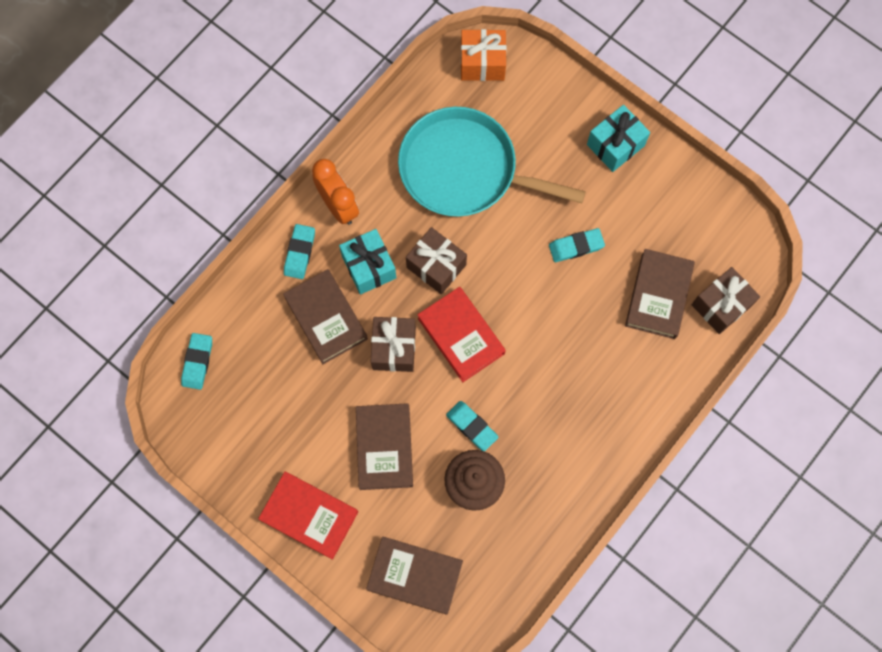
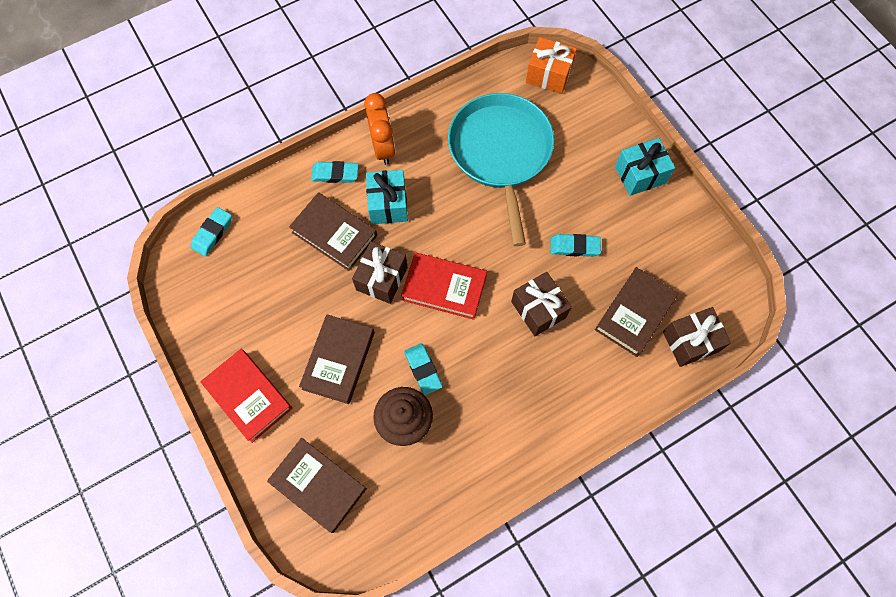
camera: 20 degrees right, 5 degrees down
(300, 253) = (335, 174): turquoise eraser -> turquoise eraser turned 60 degrees clockwise
(326, 318) = (334, 234): brown book -> brown book turned 45 degrees counterclockwise
(436, 266) = (446, 222): brown gift -> brown gift (538, 309)
(461, 336) = (444, 288): red book -> red book turned 60 degrees counterclockwise
(464, 169) = (501, 153): turquoise pan -> turquoise pan turned 45 degrees clockwise

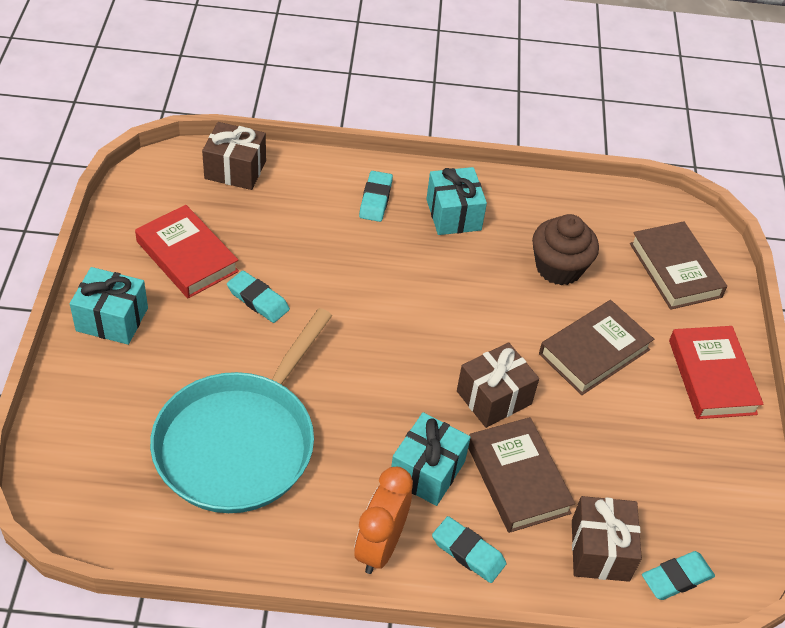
camera: 150 degrees left, 20 degrees down
(423, 369) = (510, 294): turquoise eraser -> turquoise eraser (375, 199)
(444, 288) = (431, 347): red book -> red book (187, 256)
(512, 417) = (453, 214): none -> turquoise gift
(538, 309) = (350, 273): brown gift -> brown gift (600, 550)
(548, 75) = (80, 498): orange gift -> none
(634, 313) = (261, 216): brown book -> none

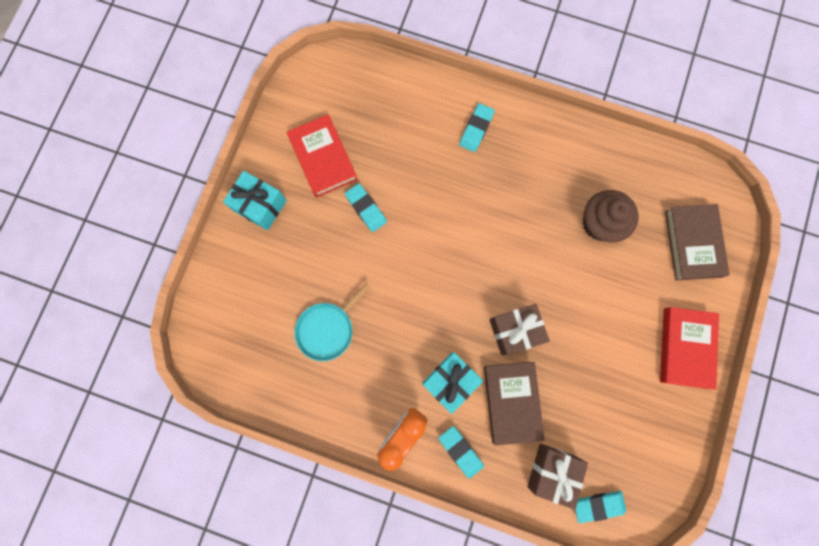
camera: 20 degrees right, 30 degrees up
(235, 170) = (375, 80): brown gift -> none
(239, 442) = (327, 329): turquoise pan -> turquoise pan, size x0.52
(453, 214) = (533, 155): turquoise gift -> none
(594, 352) = (602, 306): brown book -> none

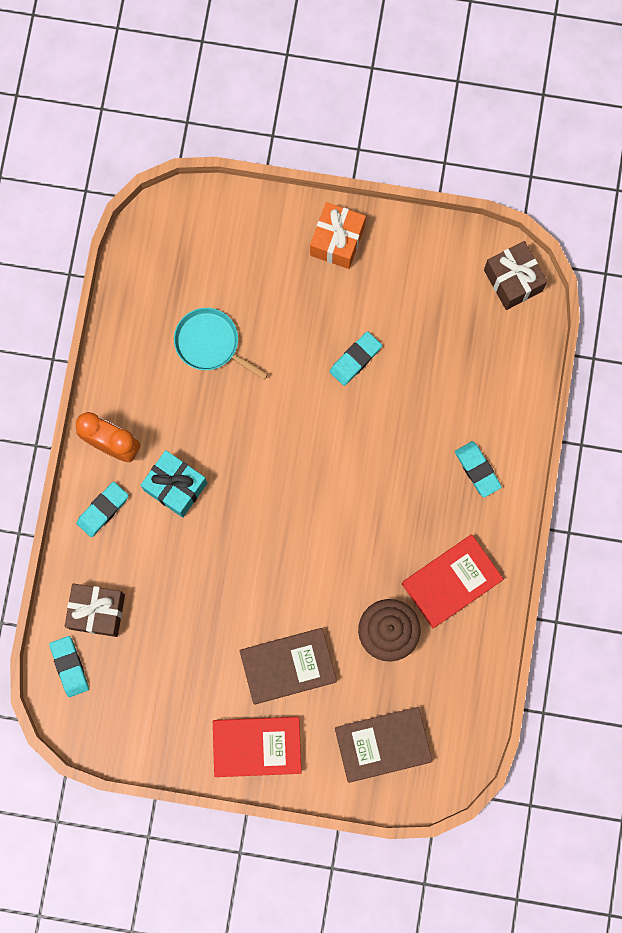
camera: 80 degrees right, 0 degrees up
(260, 206) = (337, 241): turquoise gift -> orange gift
(323, 158) = (407, 299): red book -> red book (451, 582)
(476, 129) = (477, 470): turquoise eraser -> turquoise eraser turned 45 degrees clockwise
(512, 402) = (164, 558): brown book -> brown book (288, 666)
(515, 331) = (243, 550): brown gift -> brown gift (513, 280)

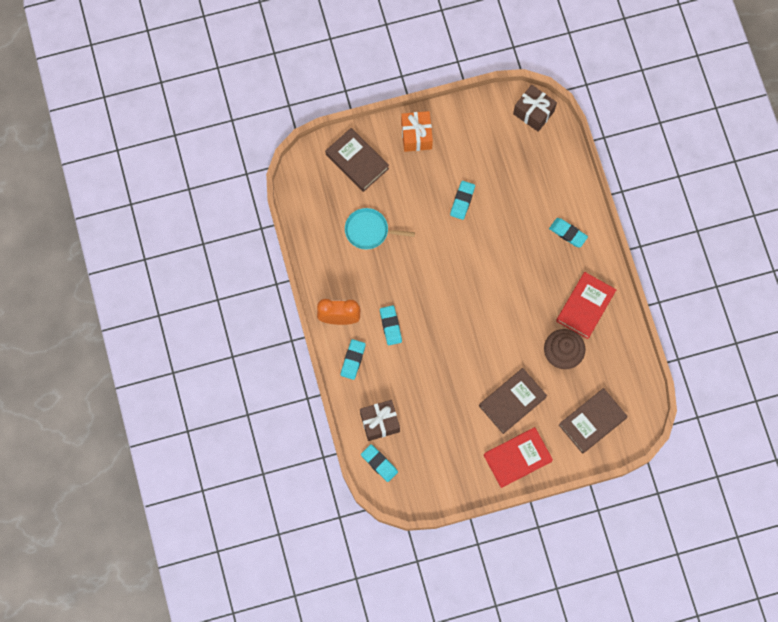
camera: 25 degrees left, 5 degrees down
(175, 487) = (390, 326): turquoise gift -> turquoise eraser
(240, 240) = (357, 161): none -> brown book

